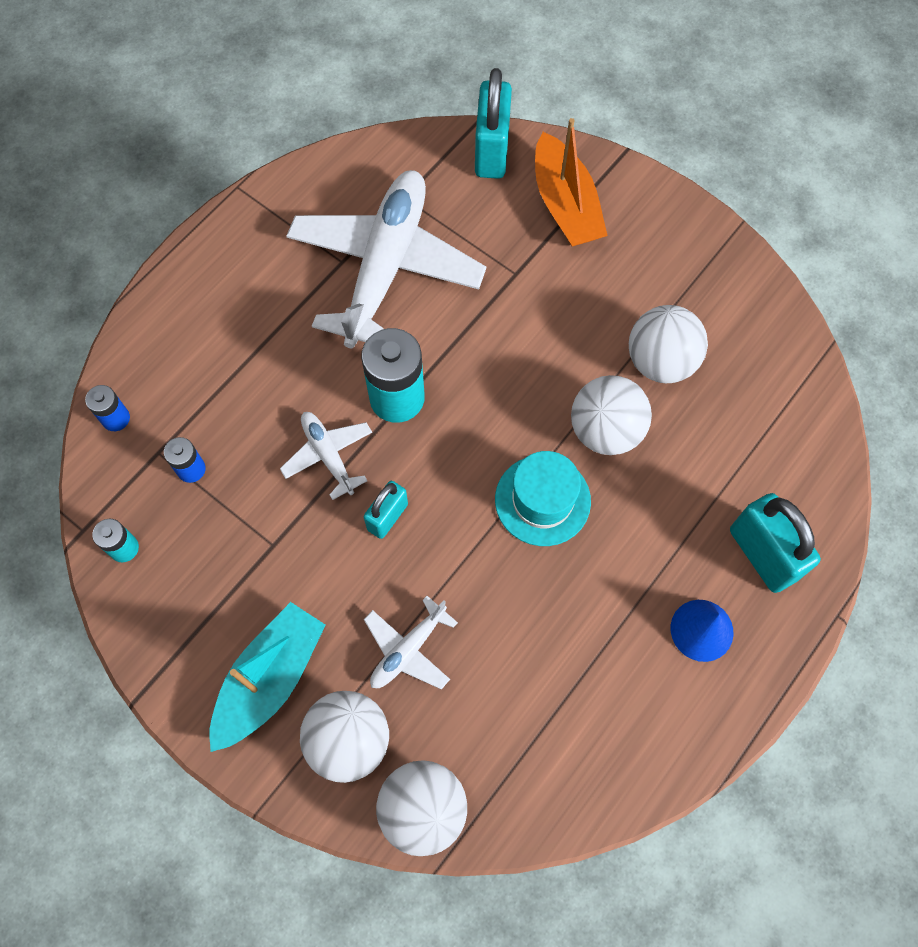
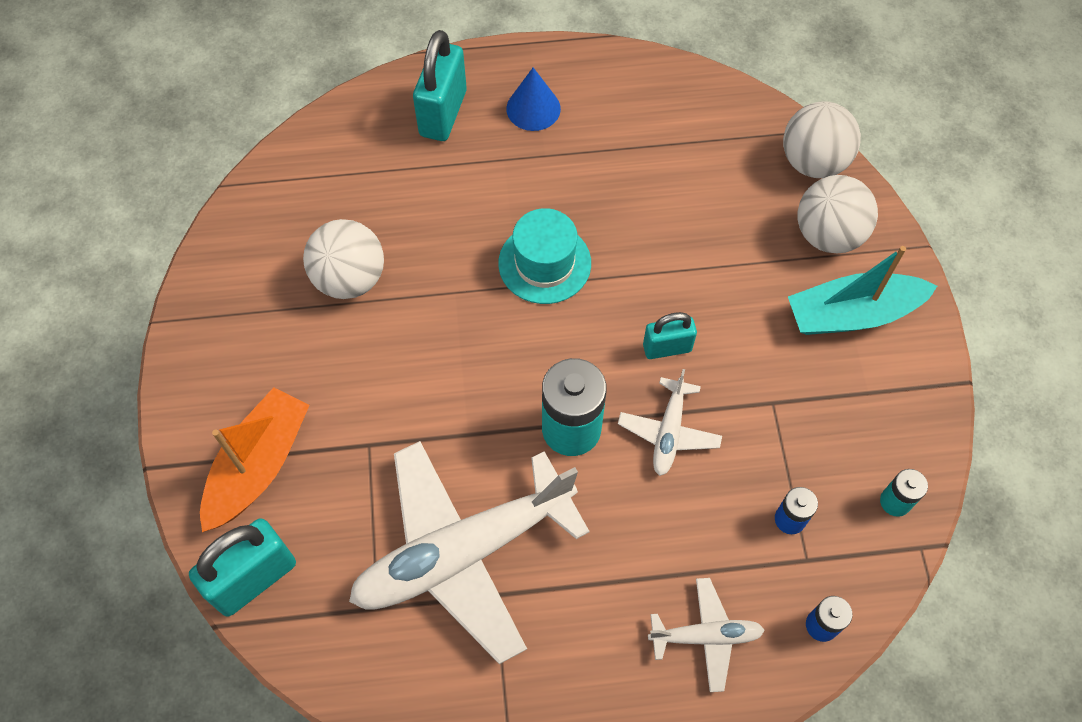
camera: 135 degrees left, 5 degrees down
(408, 649) = (736, 253): white plane -> white plane (706, 636)
(605, 430) = (447, 268): white ball -> none

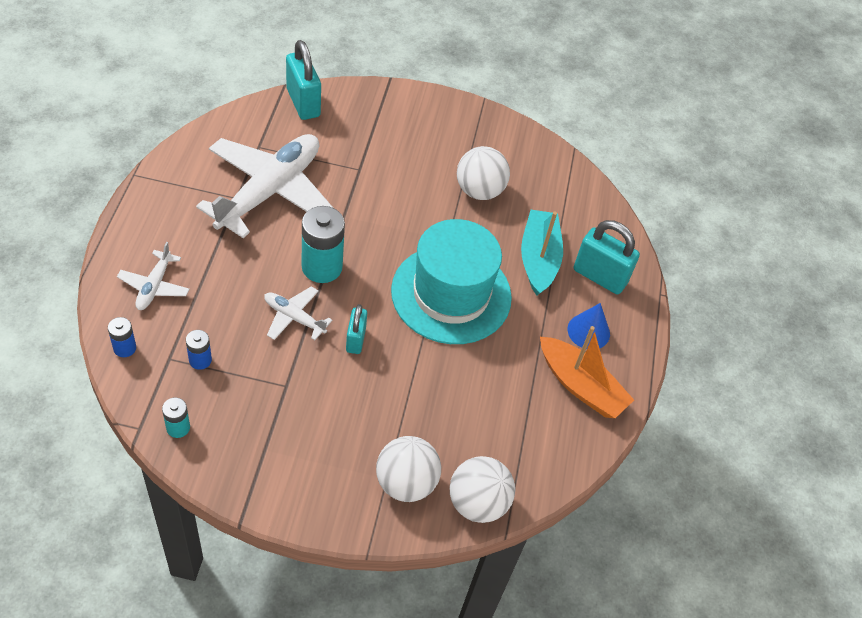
camera: 100 degrees right, 10 degrees down
(258, 466) = (369, 120): orange boat -> orange boat (581, 386)
(463, 552) = (269, 191): white plane -> white plane turned 45 degrees clockwise
(544, 263) = (451, 294): turquoise hat -> turquoise hat, size x1.77
(852, 314) = (331, 468): turquoise boat -> turquoise boat (538, 259)

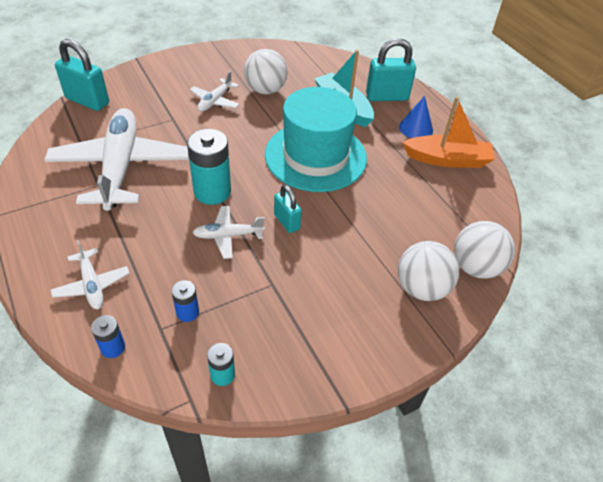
camera: 35 degrees left, 5 degrees down
(417, 173) = (215, 101): none -> white plane

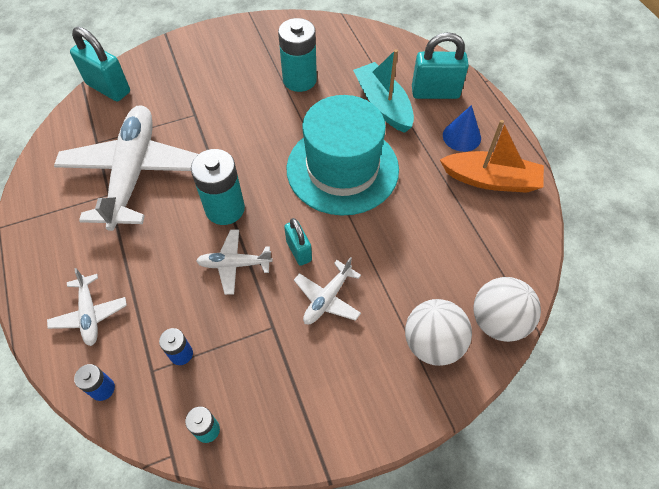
camera: 10 degrees right, 10 degrees up
(215, 101) = (243, 92): white plane -> white plane (327, 298)
(265, 90) = (299, 80): white ball -> turquoise battery

